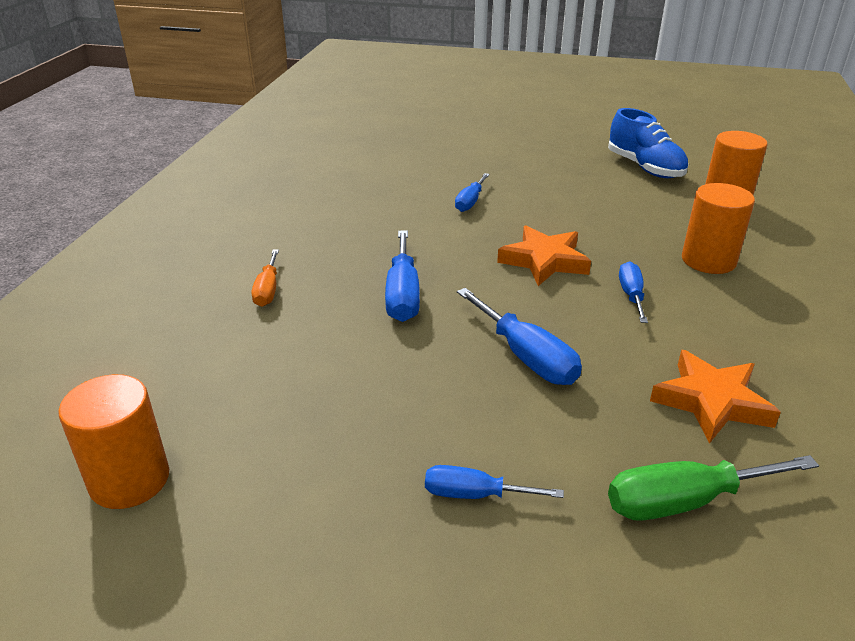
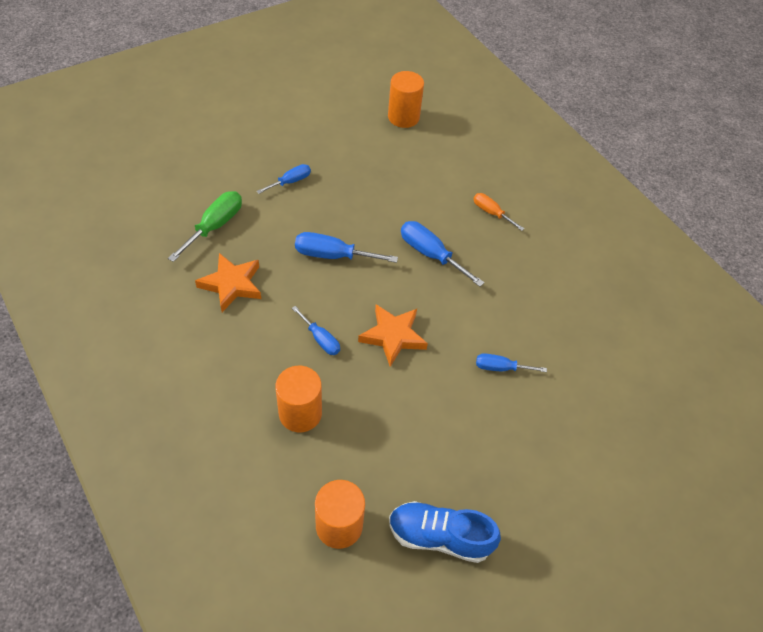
camera: 130 degrees right, 20 degrees up
(470, 202) = (500, 368): blue screwdriver -> blue screwdriver turned 60 degrees counterclockwise

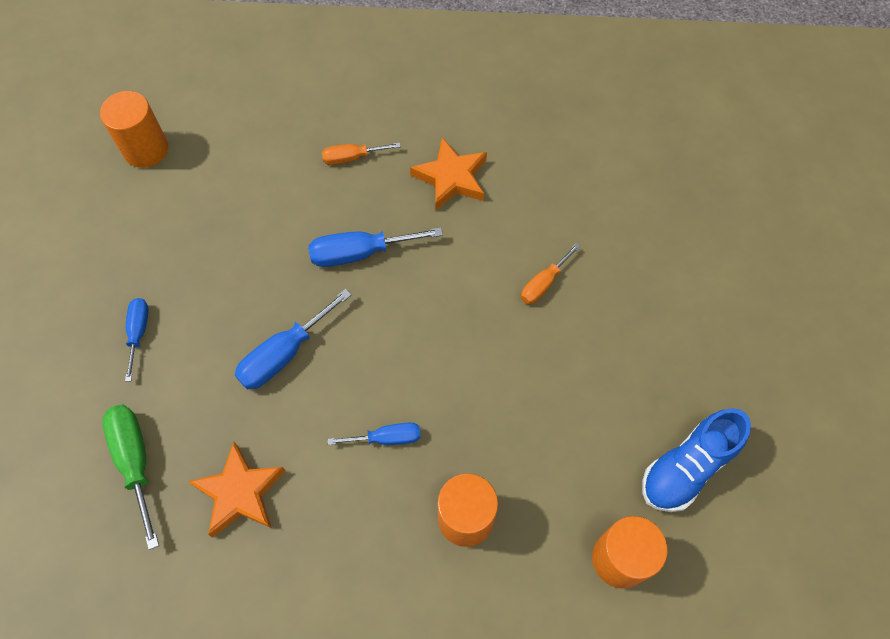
camera: 50 degrees left, 10 degrees up
(393, 336) = (436, 361): orange star -> orange star (451, 178)
(500, 368) = (543, 283): blue screwdriver -> orange screwdriver

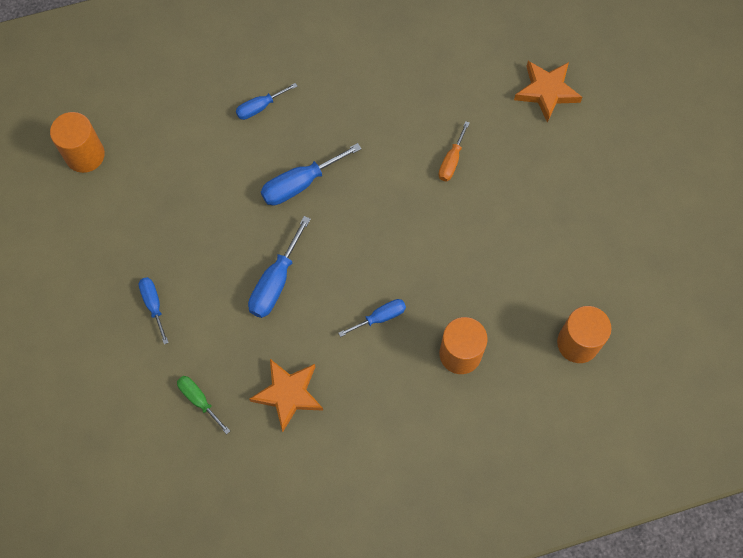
camera: 20 degrees left, 5 degrees up
(135, 461) = (199, 400): green screwdriver -> green screwdriver, size x0.63
(352, 158) = (260, 107): orange screwdriver -> blue screwdriver
(451, 178) = (347, 99): orange star -> orange star (547, 92)
(687, 467) = (603, 263): blue shoe -> none

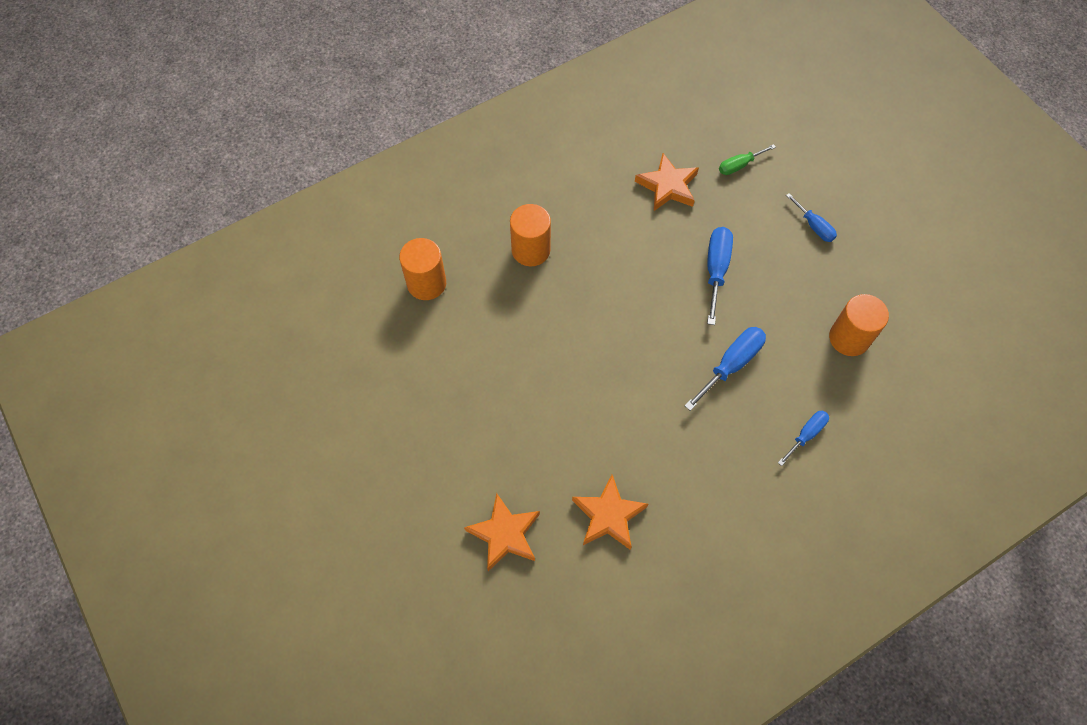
camera: 165 degrees right, 5 degrees down
(85, 155) = (951, 341): orange cylinder -> orange cylinder (849, 338)
(199, 400) = (739, 165): green screwdriver -> green screwdriver turned 120 degrees clockwise
(380, 317) = (611, 263): blue screwdriver -> none
(451, 161) = (588, 426): orange screwdriver -> none
(455, 85) = (608, 515): none -> orange star

